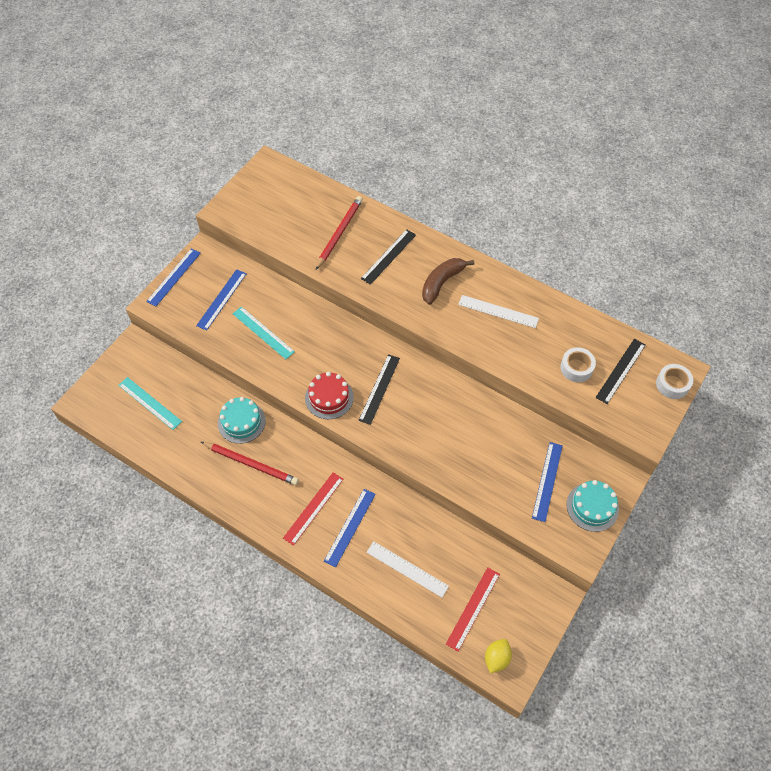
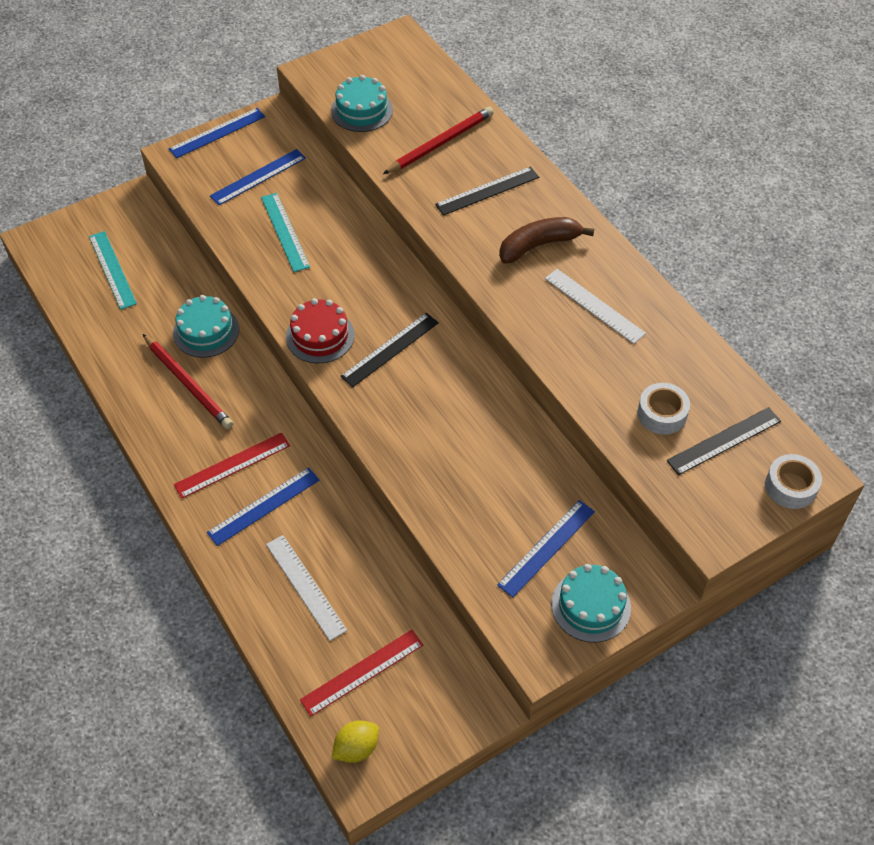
camera: 25 degrees right, 5 degrees down
(273, 228) = (362, 110): none -> turquoise cake

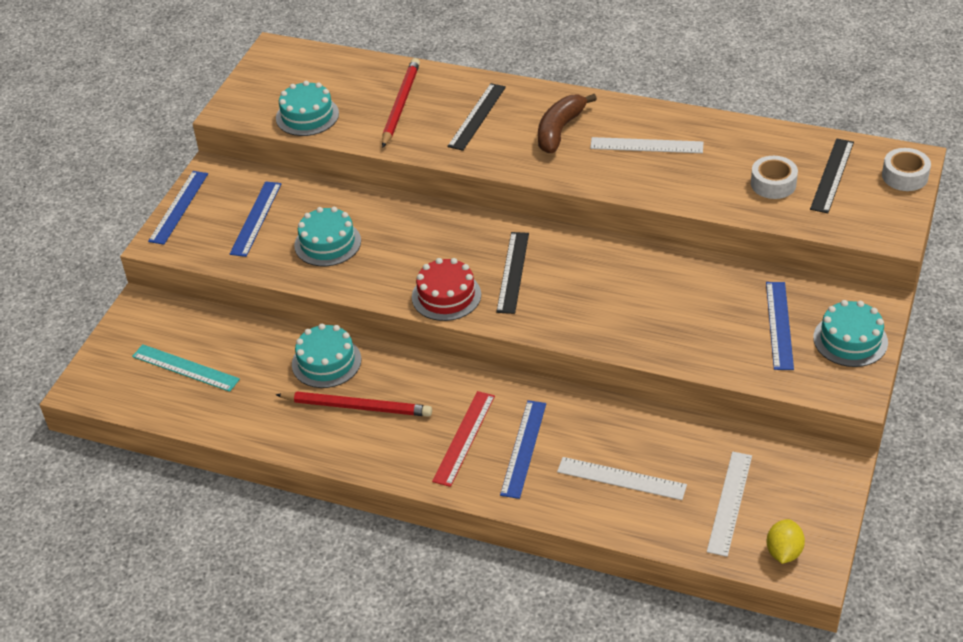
camera: 35 degrees left, 10 degrees down
(285, 232) = (327, 243): turquoise ruler -> turquoise cake
(362, 672) = (729, 503): red ruler -> white ruler

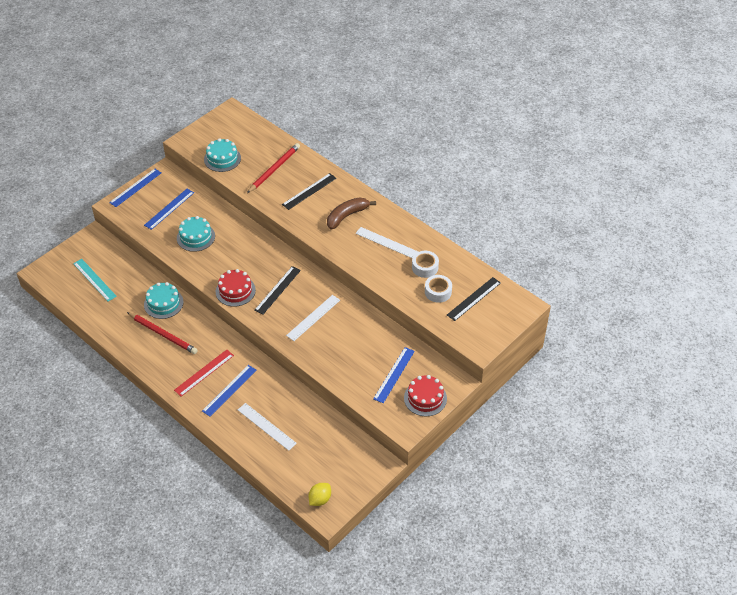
camera: 20 degrees right, 5 degrees up
(729, 503) = (311, 462): white ruler -> white ruler (313, 317)
(850, 340) = (425, 398): turquoise cake -> red cake
(904, 176) = (513, 314): white tape -> white tape (425, 267)

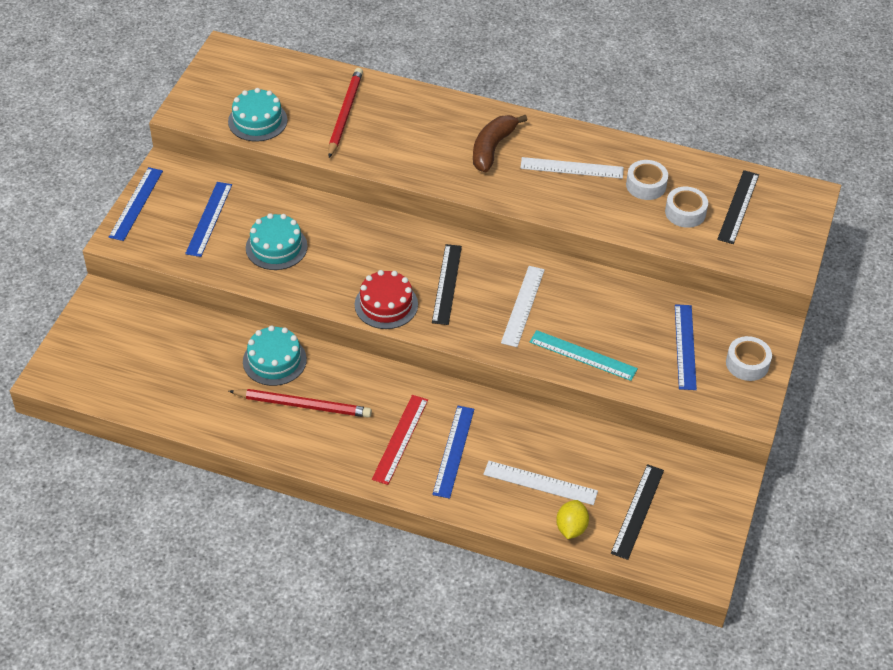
camera: 25 degrees left, 0 degrees up
(94, 280) = (144, 360): turquoise ruler -> turquoise ruler (583, 355)
(309, 191) = (416, 130): black ruler -> black ruler (637, 511)
(320, 499) = (680, 556): yellow lemon -> yellow lemon (571, 528)
(425, 398) = (747, 364): red cake -> white tape

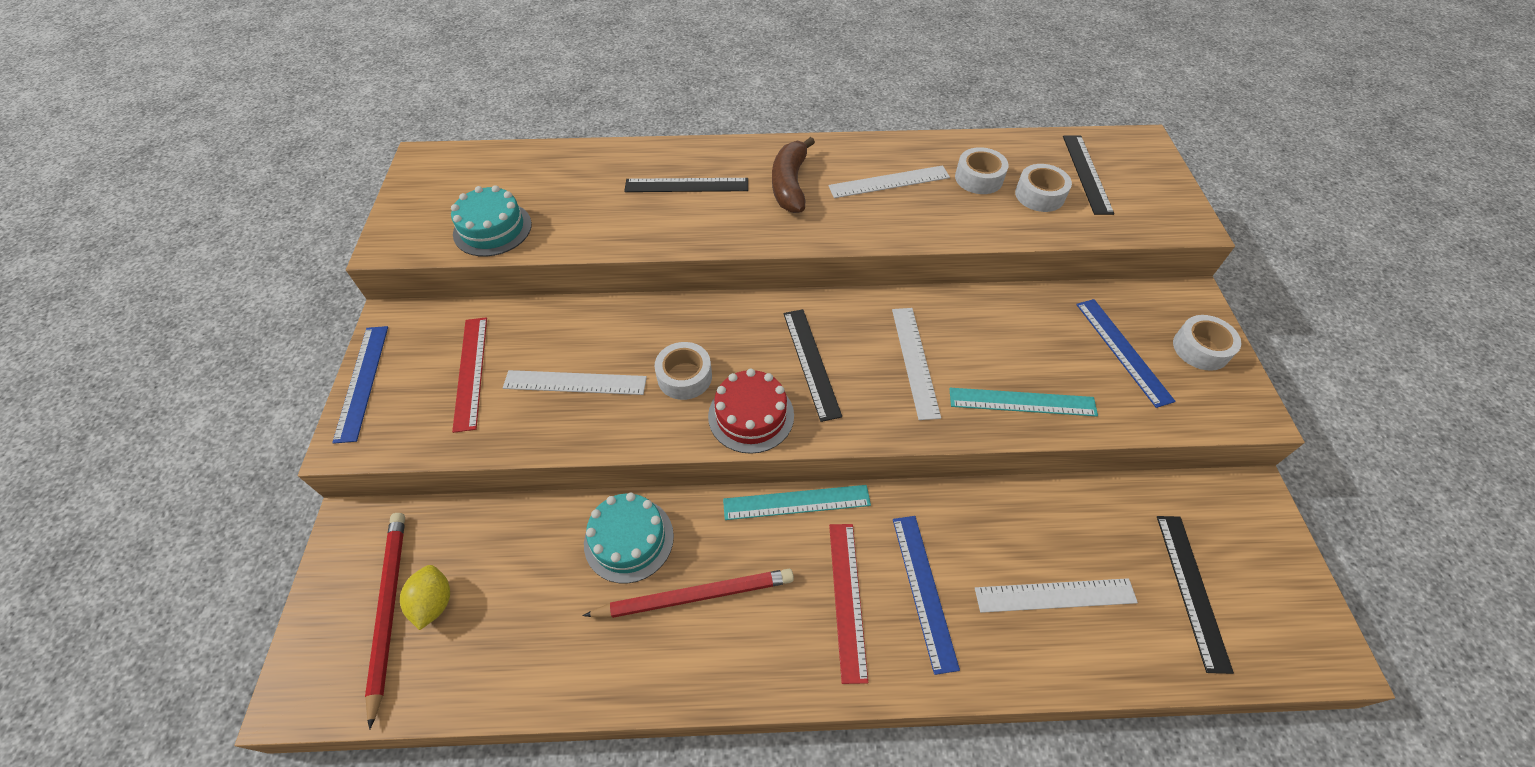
camera: 20 degrees left, 5 degrees up
(209, 219) = (471, 372): blue ruler -> red ruler
(276, 247) = (575, 382): turquoise cake -> white ruler
(345, 114) = (599, 192): red pencil -> red pencil (388, 609)
(353, 266) = (684, 377): none -> white tape
(397, 375) = (796, 502): none -> turquoise ruler
(413, 126) = (686, 185): none -> black ruler
(571, 528) = (1134, 652): yellow lemon -> yellow lemon (434, 602)

